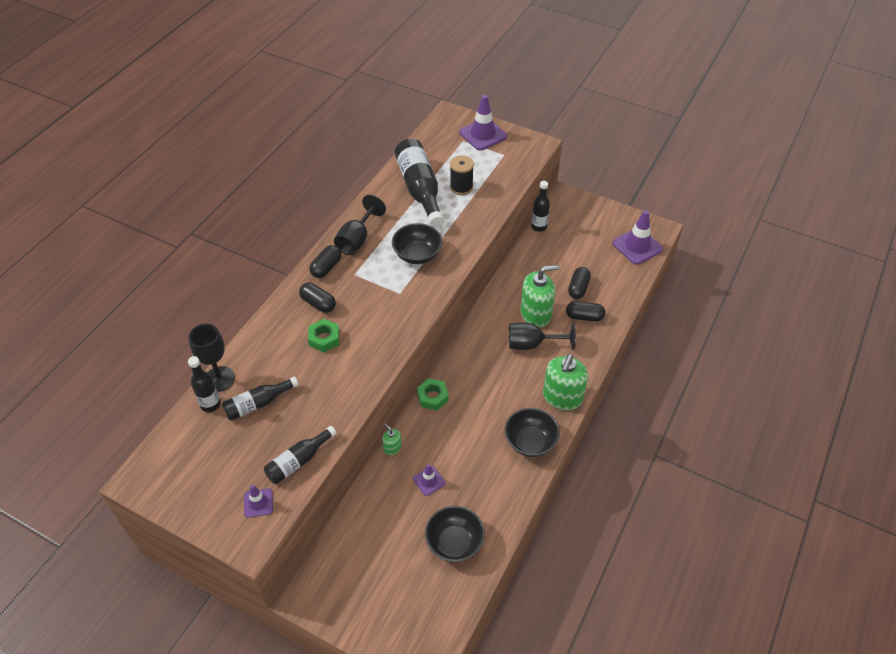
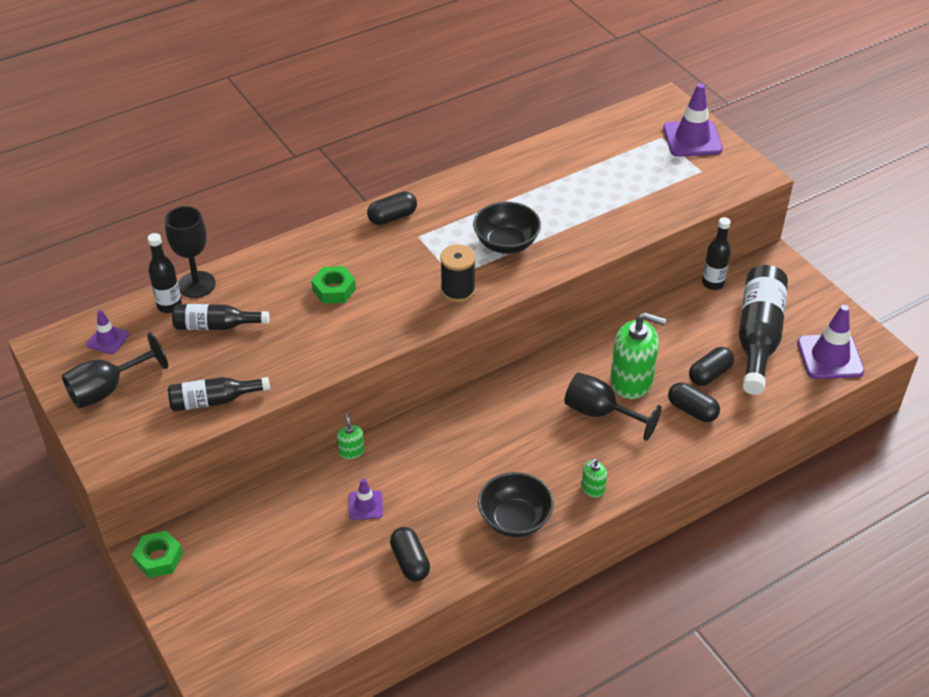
camera: 30 degrees right, 5 degrees down
(258, 503) = (144, 422): purple traffic cone -> purple traffic cone (108, 339)
(318, 303) = (355, 251): black capsule -> black capsule (410, 562)
(357, 240) = (449, 201): black goblet -> black goblet (107, 389)
(420, 189) = (565, 173): black bottle -> black bottle (758, 337)
(432, 397) = (436, 419): green nut -> green nut (159, 558)
(454, 542) = (345, 583): black bowl -> none
(461, 187) = (617, 189): black spool -> black spool (458, 290)
(562, 397) = (592, 488): green soap dispenser -> green soap dispenser, size x0.46

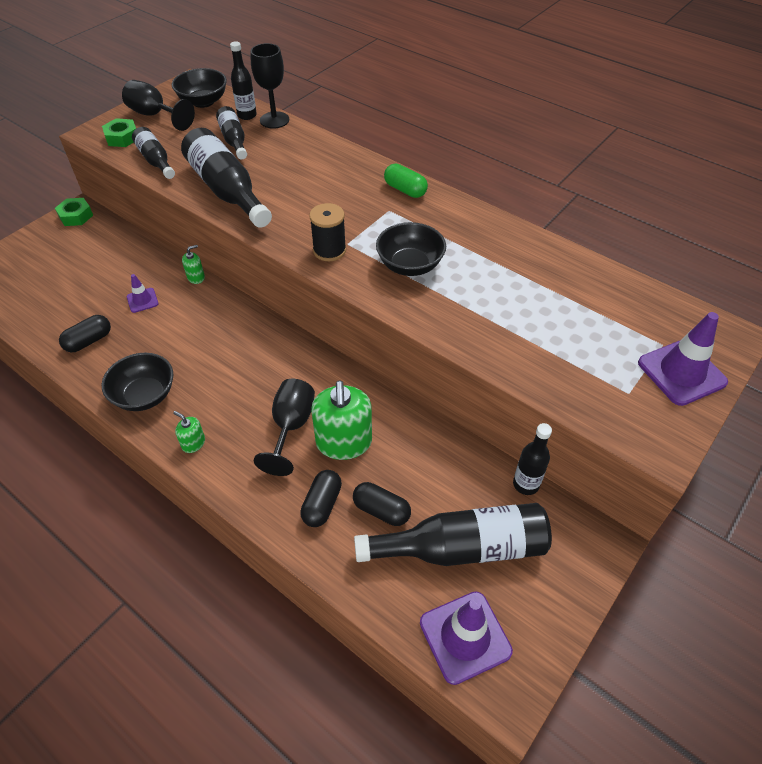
camera: 70 degrees right, 5 degrees up
(108, 339) = (203, 102): purple traffic cone -> black bowl
(314, 347) = (227, 190): none -> black bottle
(334, 290) = (298, 183): green nut -> green nut (122, 138)
(392, 217) = (405, 190): black capsule -> green capsule

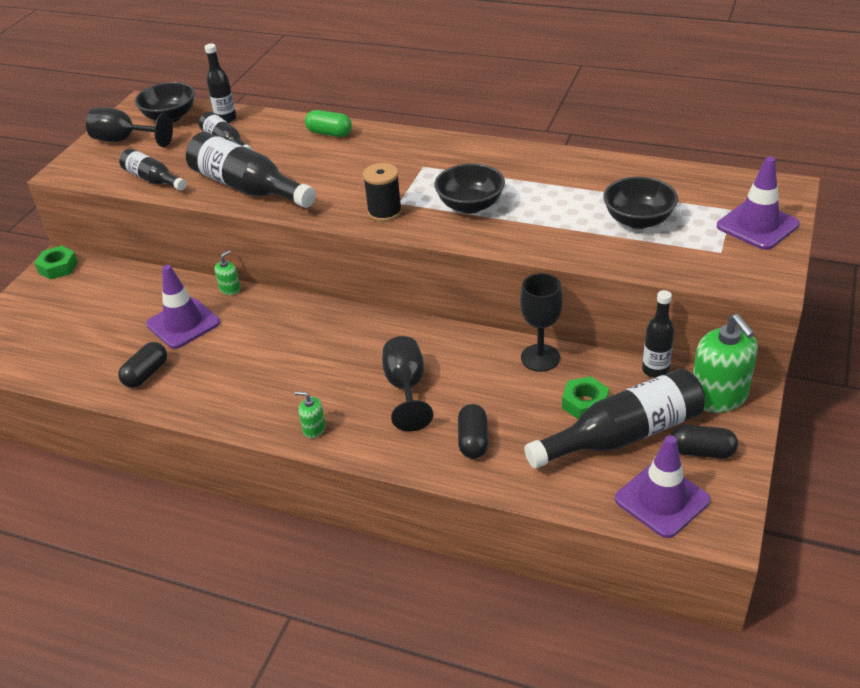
camera: 15 degrees left, 10 degrees down
(122, 138) = (101, 168): green nut -> green nut (585, 403)
(142, 300) = (183, 323): purple traffic cone -> purple traffic cone, size x1.87
(145, 395) = (238, 403): black bowl -> black bowl (638, 220)
(274, 120) = (258, 117): black goblet -> black goblet (540, 358)
(344, 442) = (466, 386): green soap dispenser -> green soap dispenser (718, 396)
(381, 510) = (532, 428): black capsule -> black capsule (702, 451)
(405, 190) = (429, 146): green capsule -> green capsule (329, 133)

